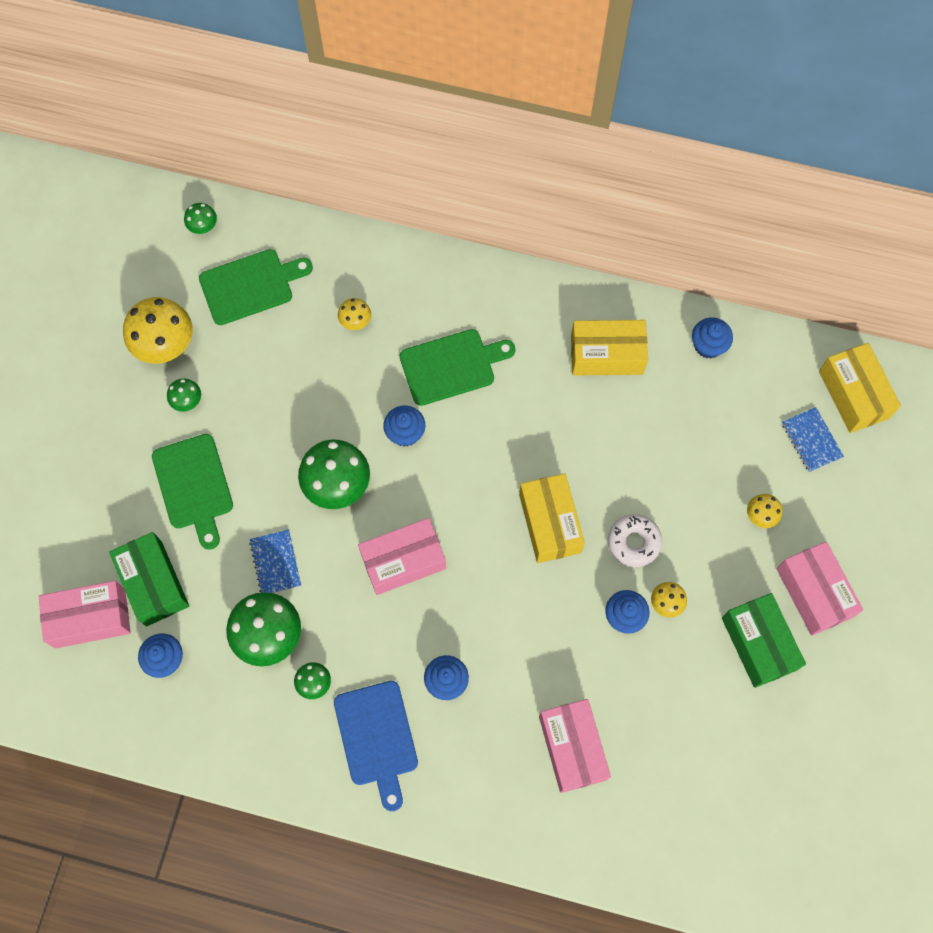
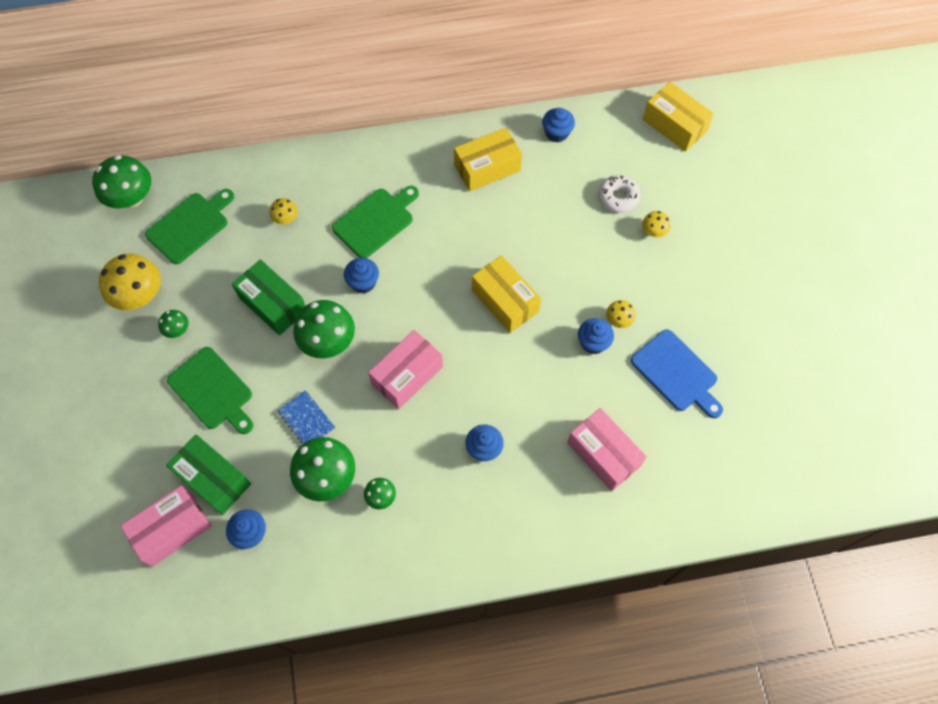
camera: 25 degrees left, 5 degrees down
(203, 226) = (131, 198): green mushroom -> green mushroom, size x2.02
(377, 738) = (451, 516): blue cutting board -> blue cutting board (676, 373)
(633, 542) = (573, 288): white donut -> white donut (618, 197)
(758, 644) = (699, 320): green box -> green box (273, 304)
(811, 440) = (662, 167): blue notebook -> none
(813, 593) = (718, 268): pink box -> none

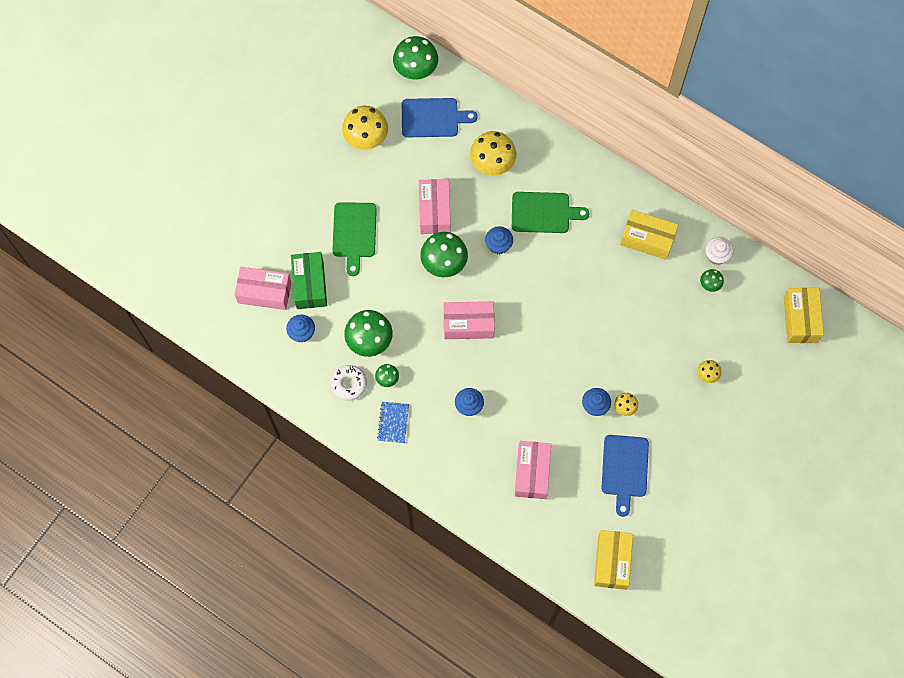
camera: 45 degrees right, 5 degrees up
(177, 330) = (368, 178): green mushroom -> green mushroom (710, 284)
(190, 226) = (433, 118): green cutting board -> blue cutting board
(273, 304) = (434, 211): green box -> pink box
(286, 219) = (492, 163): yellow mushroom -> yellow mushroom, size x2.02
(307, 420) = (389, 298): blue notebook -> blue notebook (393, 423)
(505, 301) = (569, 333): yellow box -> yellow box (612, 562)
(556, 133) = (716, 255): blue cupcake -> white cupcake
(618, 197) = (709, 333): white donut -> white donut (349, 384)

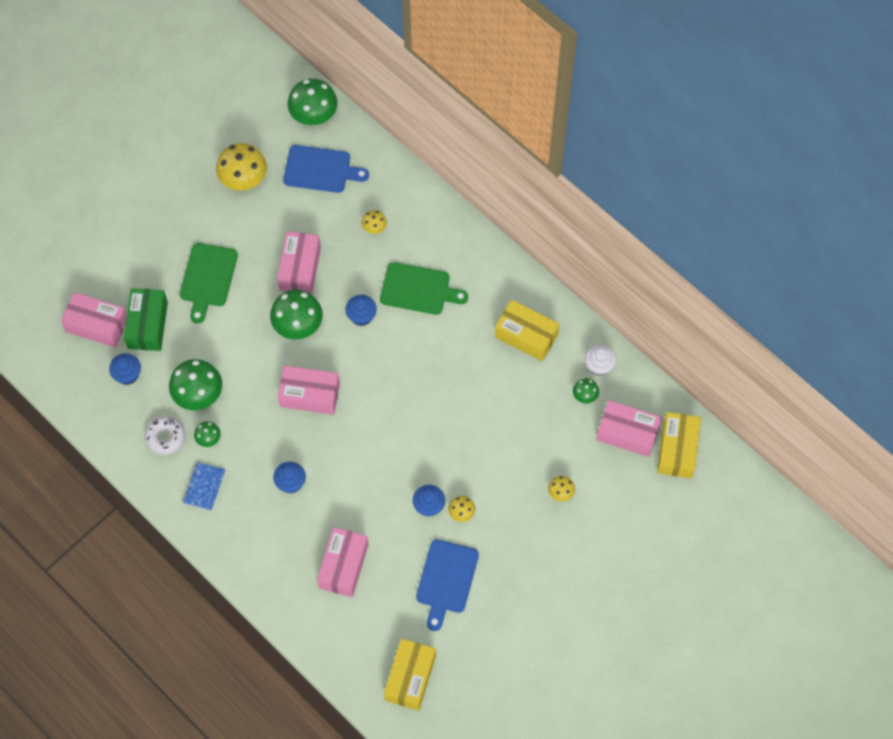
camera: 10 degrees right, 5 degrees down
(492, 163) = (374, 227): yellow mushroom -> yellow mushroom, size x0.49
(754, 312) = (627, 433): none -> pink box

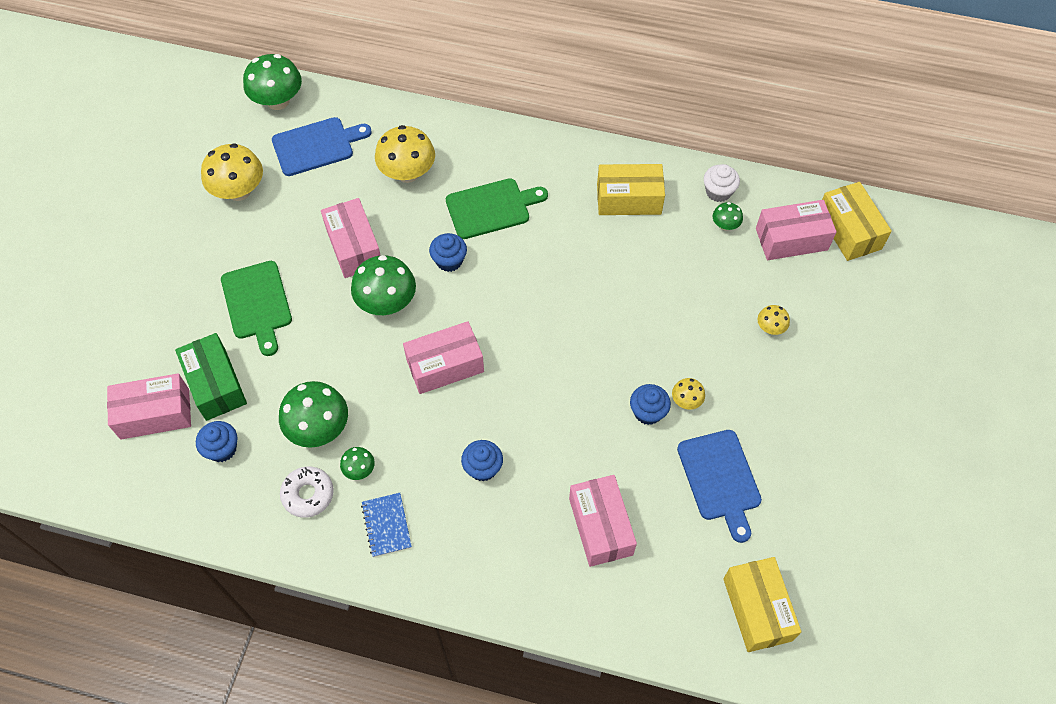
camera: 30 degrees left, 5 degrees down
(374, 227) = (407, 173): yellow mushroom -> yellow mushroom, size x2.02

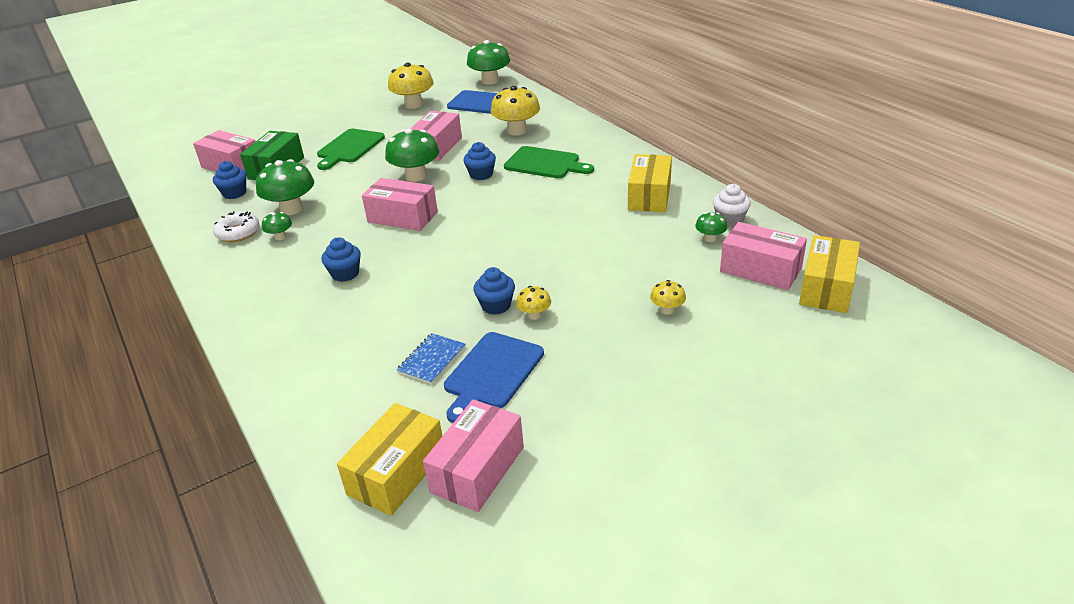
camera: 45 degrees right, 25 degrees down
(387, 525) = (250, 269): blue notebook -> blue notebook (432, 360)
(601, 526) = (366, 346): pink box -> pink box (478, 469)
(629, 199) = (649, 196): yellow box -> yellow box turned 60 degrees clockwise

